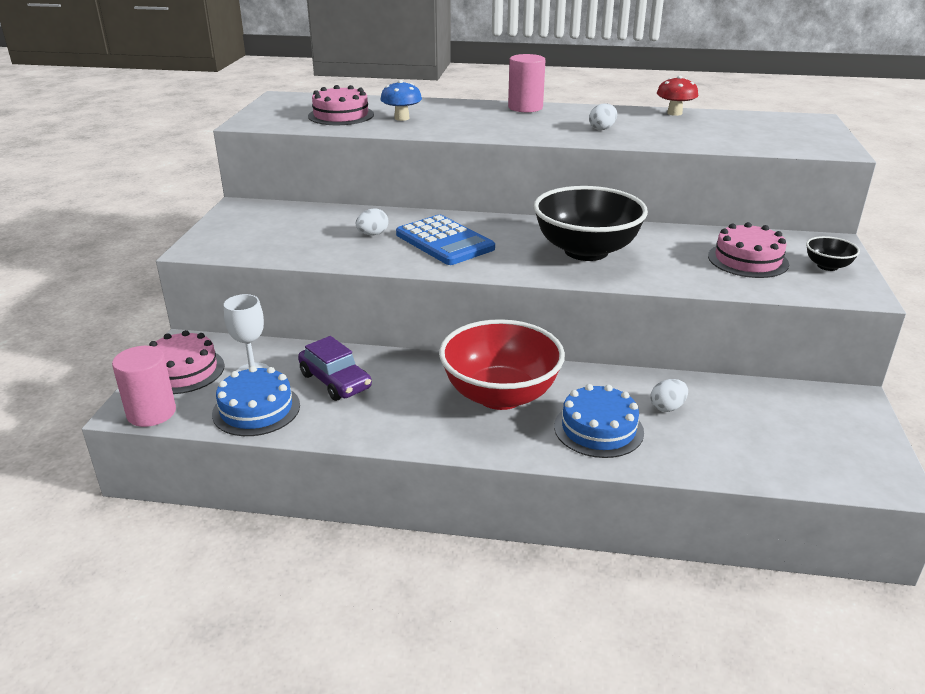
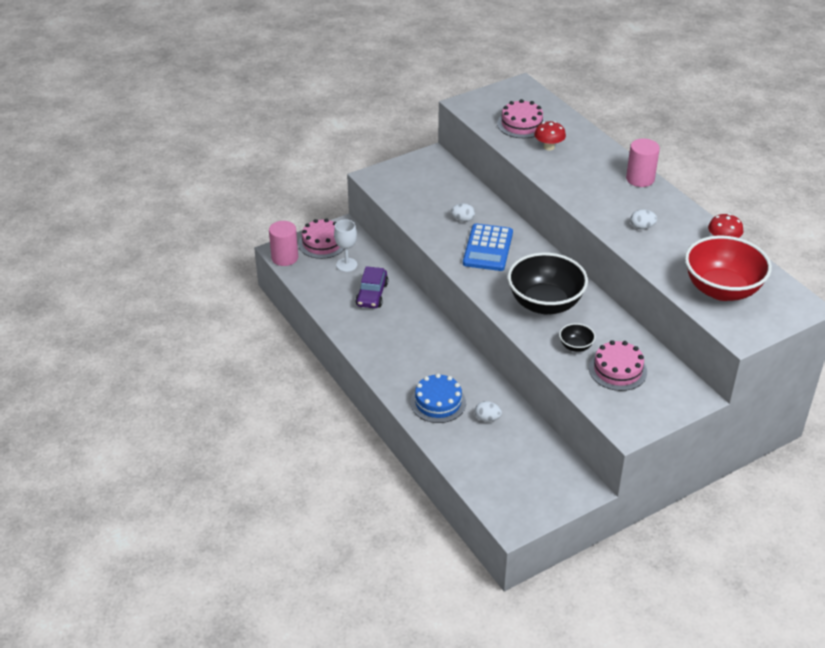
camera: 50 degrees right, 10 degrees up
(256, 409) = (322, 285): blue cake -> none
(402, 118) = (549, 147): blue mushroom -> red mushroom
(500, 395) = (426, 355): red bowl -> red bowl (722, 290)
(827, 266) = (652, 405): black bowl -> black bowl (576, 346)

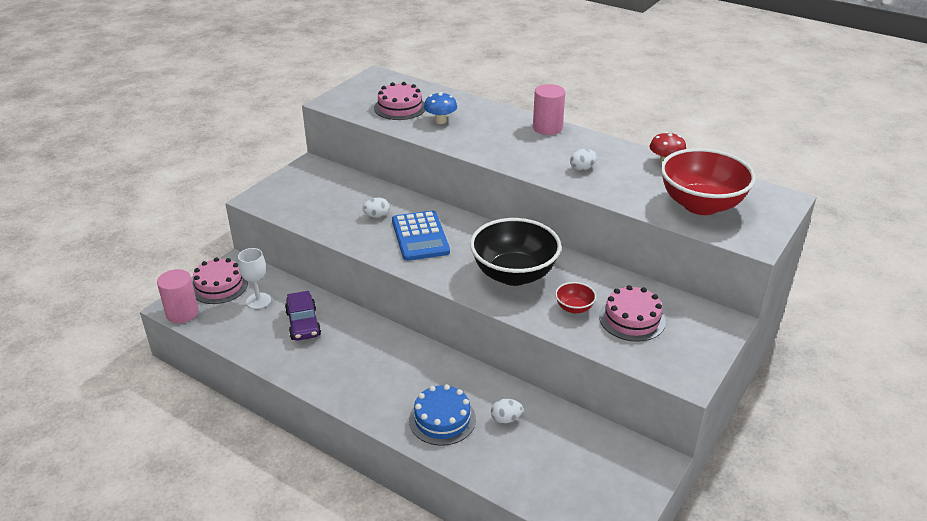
camera: 25 degrees left, 5 degrees down
(549, 147) = (440, 121): red mushroom -> blue mushroom
(576, 346) = (574, 308): black bowl -> red bowl

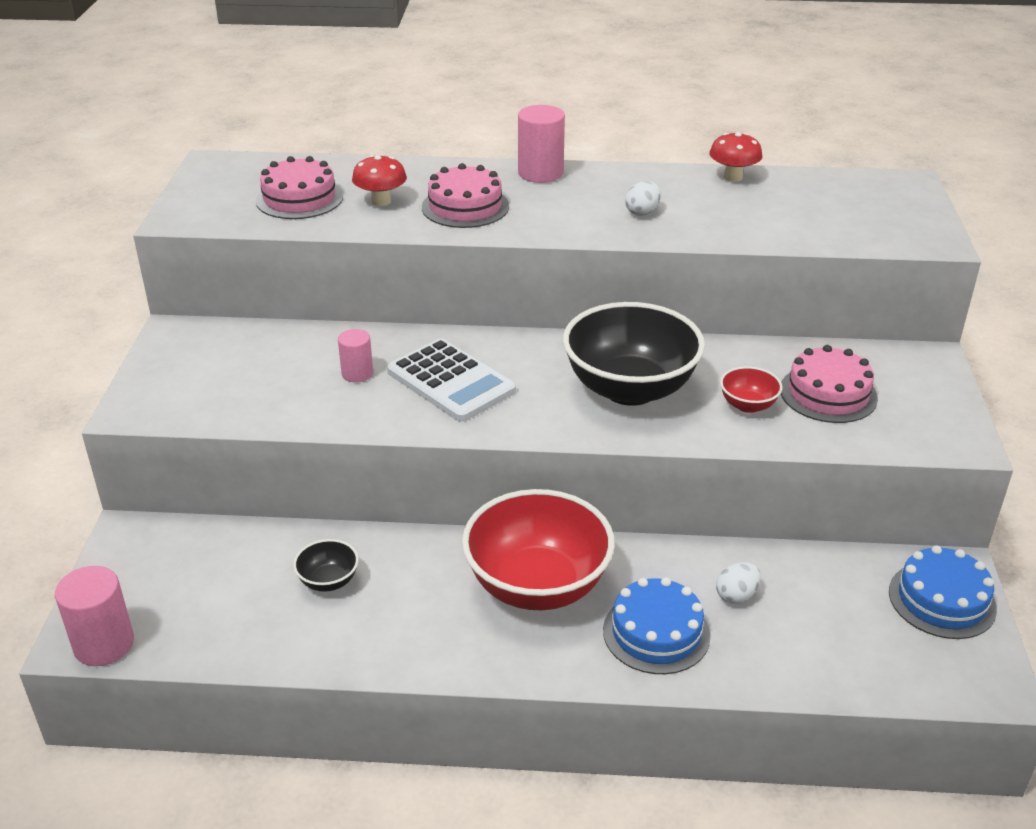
camera: 30 degrees left, 0 degrees up
(219, 286) = (132, 576): pink cake -> pink cake (465, 207)
(258, 301) = (222, 575): white goblet -> none
(303, 324) = (328, 581): purple car -> black bowl
(377, 216) = (357, 373): white egg -> pink cylinder
(420, 236) = (451, 381): blue calculator -> white calculator
(440, 121) = (381, 201): blue mushroom -> red mushroom
(629, 474) = (942, 600): none -> blue cake
(701, 205) = (829, 215): red bowl -> red bowl (537, 586)

